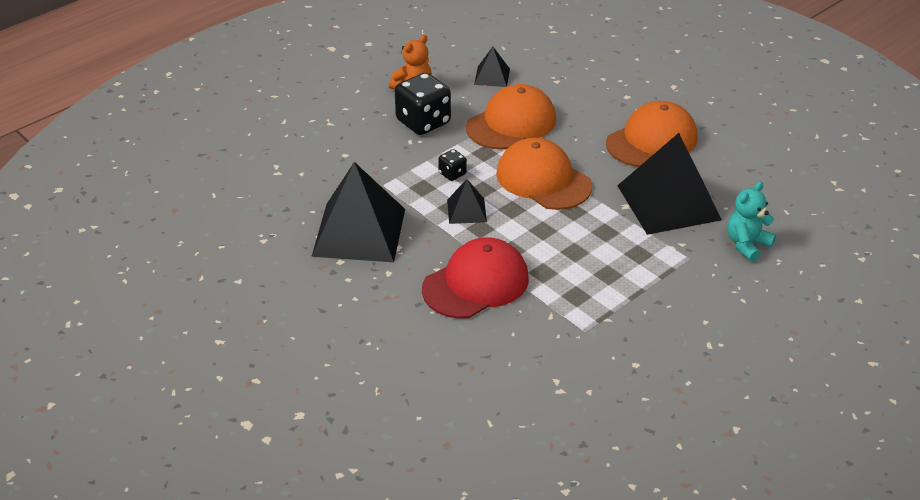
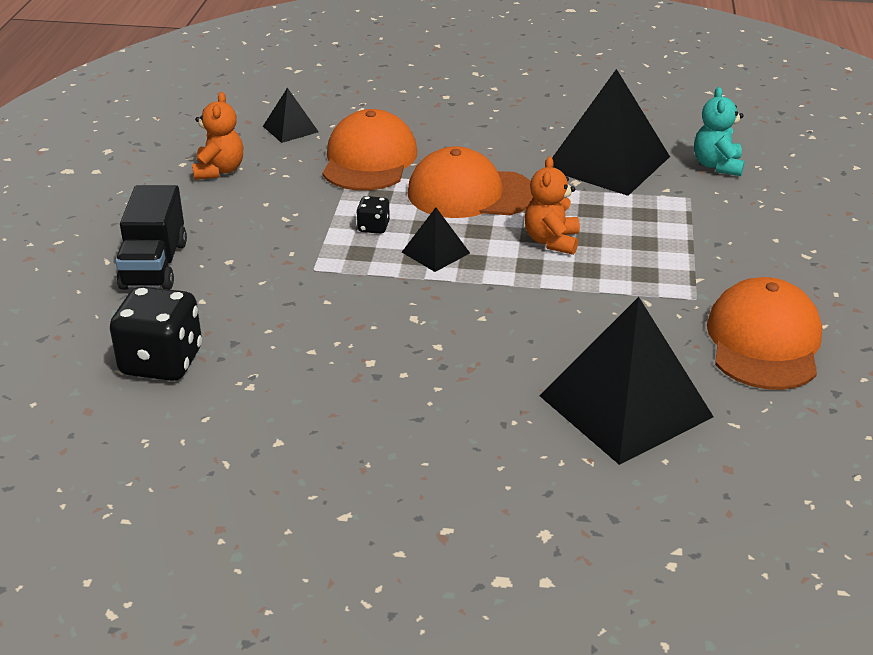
camera: 40 degrees left, 5 degrees down
(303, 137) = (154, 265): none -> black truck
(359, 232) = (351, 324): black pyramid -> black pyramid (625, 406)
(423, 122) = (275, 196): black dice -> black dice (162, 362)
(476, 283) = (539, 310): red cap -> none
(548, 241) = (552, 241): none -> orange teddy bear
(652, 140) = (520, 121): orange cap -> orange cap (764, 342)

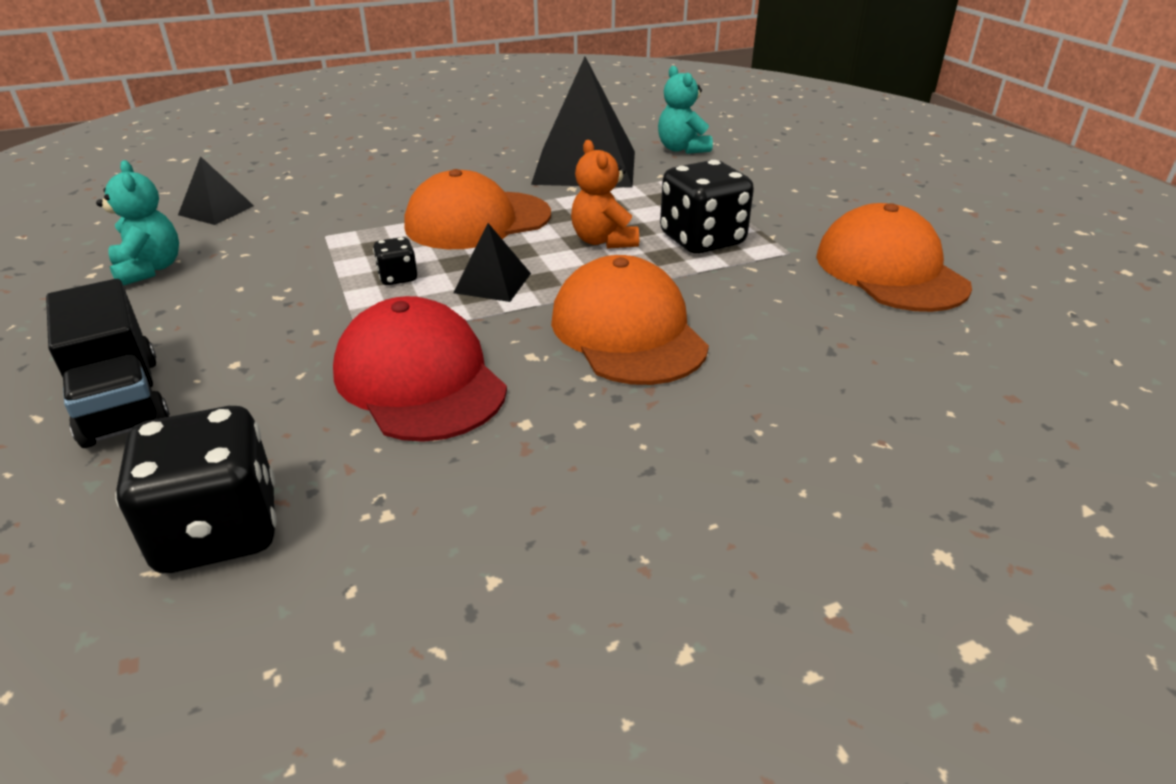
camera: 30 degrees left, 0 degrees up
(219, 170) = (149, 269): orange teddy bear -> turquoise teddy bear
(329, 310) = (419, 379): none -> red cap
(369, 160) = (336, 217): orange cap -> orange cap (627, 332)
(625, 406) = (848, 371): black pyramid -> none
(633, 265) = (702, 240): none -> black dice

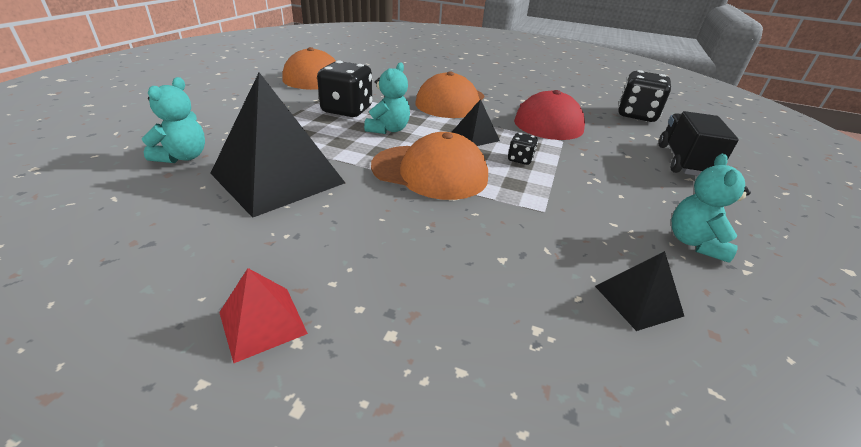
camera: 140 degrees left, 0 degrees up
(444, 132) = (262, 322): none -> red pyramid
(603, 241) = (388, 129): orange teddy bear -> turquoise teddy bear

